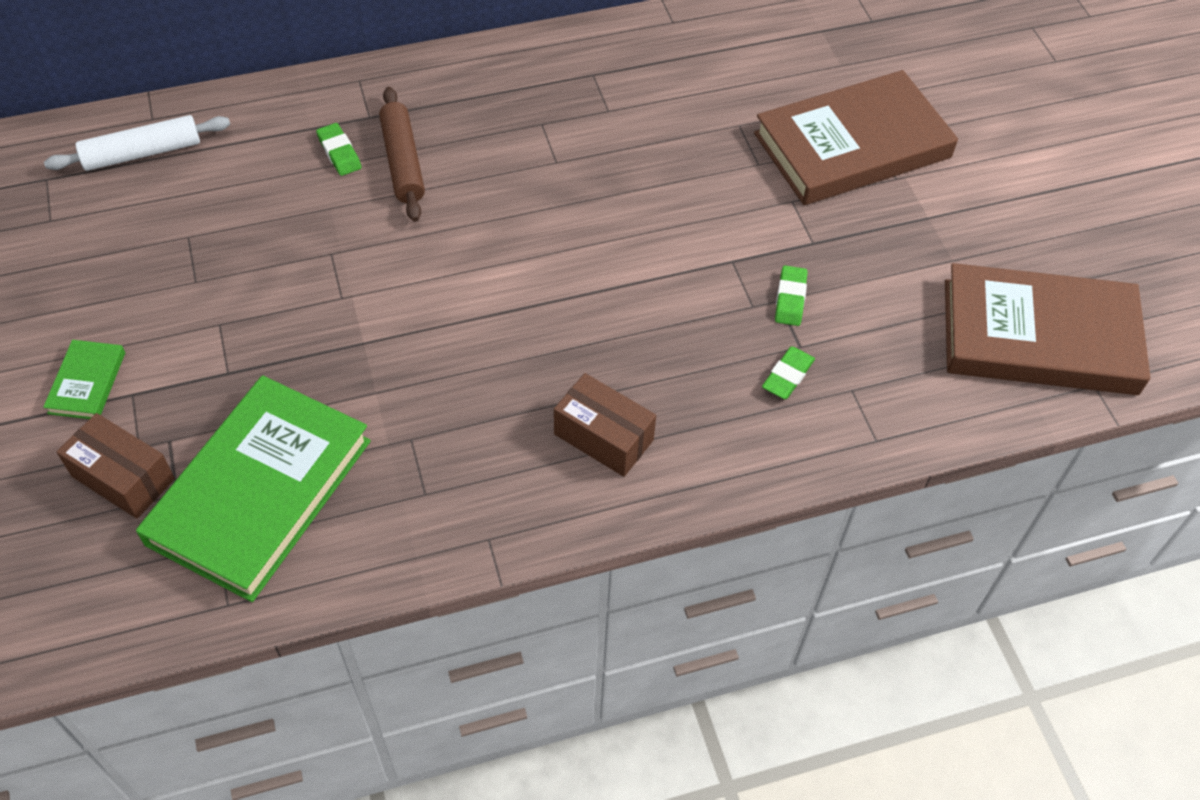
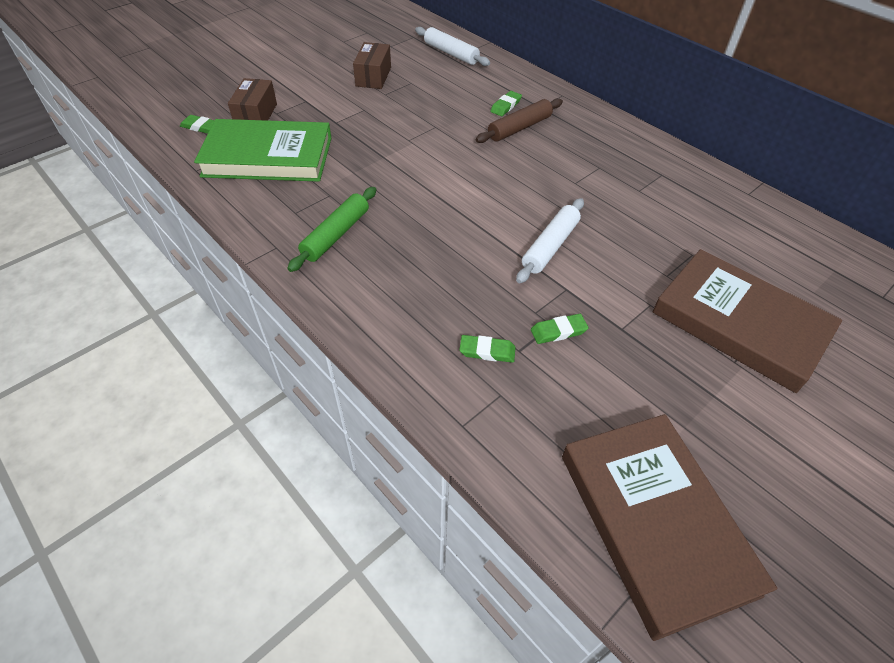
camera: 65 degrees right, 5 degrees down
(87, 383) = (305, 87): green book -> none
(98, 571) = (200, 127): none -> green eraser
(504, 458) = (336, 235): none -> green rolling pin
(603, 437) = (376, 272): brown box -> brown box (373, 76)
(656, 242) = (550, 246): none -> white rolling pin

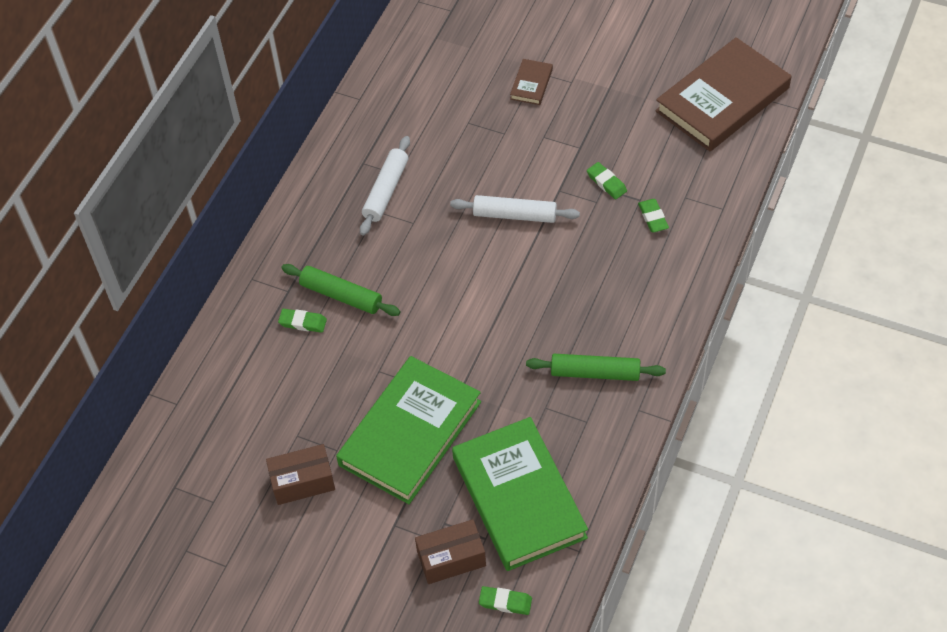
camera: 110 degrees left, 5 degrees up
(200, 127) = (505, 602): green eraser -> green eraser turned 75 degrees counterclockwise
(369, 125) = (410, 433): none -> green book
(451, 53) = (202, 424): white rolling pin -> white rolling pin (386, 191)
(519, 128) = (341, 295): brown rolling pin -> green rolling pin
(739, 323) = (531, 84): brown book -> brown book, size x0.42

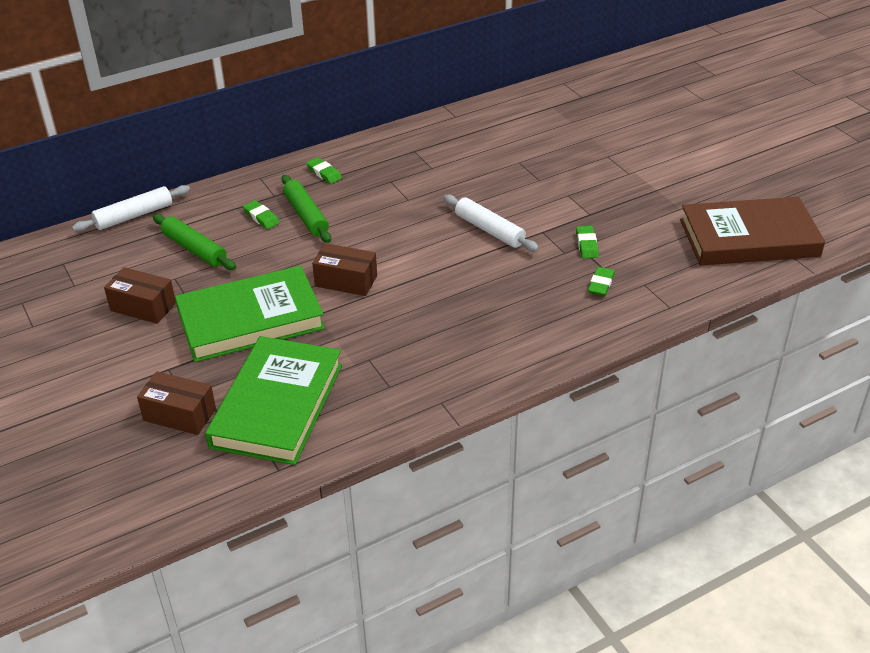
camera: 35 degrees right, 15 degrees down
(386, 191) = (411, 173): white rolling pin -> white rolling pin (134, 216)
(449, 343) = (346, 281): none -> brown box
(505, 602) = (181, 468): green eraser -> green eraser (324, 173)
(531, 84) = (595, 161): brown book -> none
(595, 372) = (435, 358): green rolling pin -> green rolling pin (195, 249)

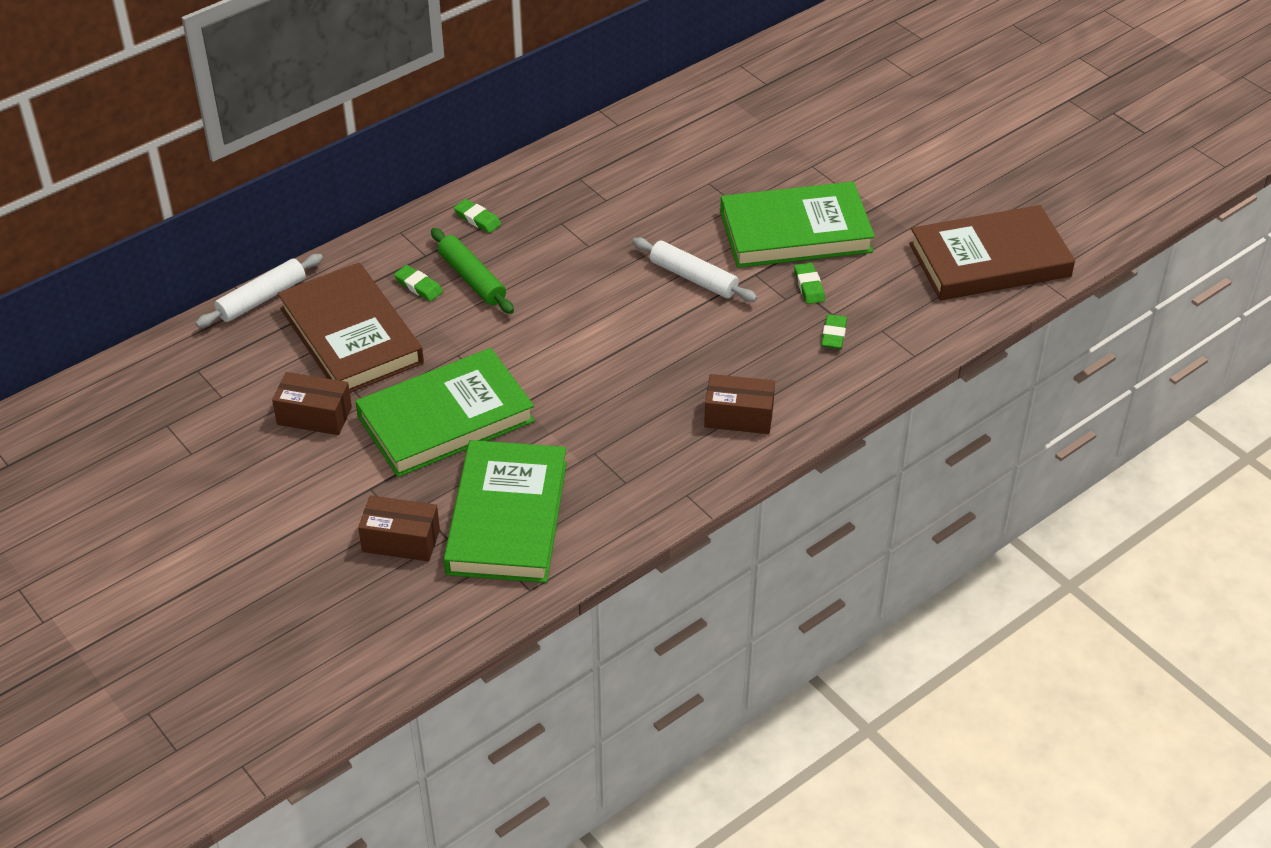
camera: 10 degrees left, 5 degrees up
(195, 249) = (351, 336): green rolling pin -> brown book
(346, 281) = (543, 359): brown box -> brown box (738, 416)
(583, 203) = (795, 232): none -> green book

